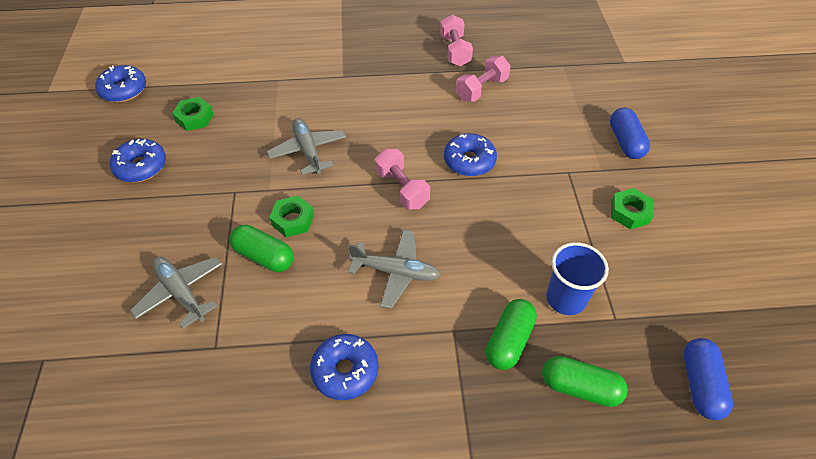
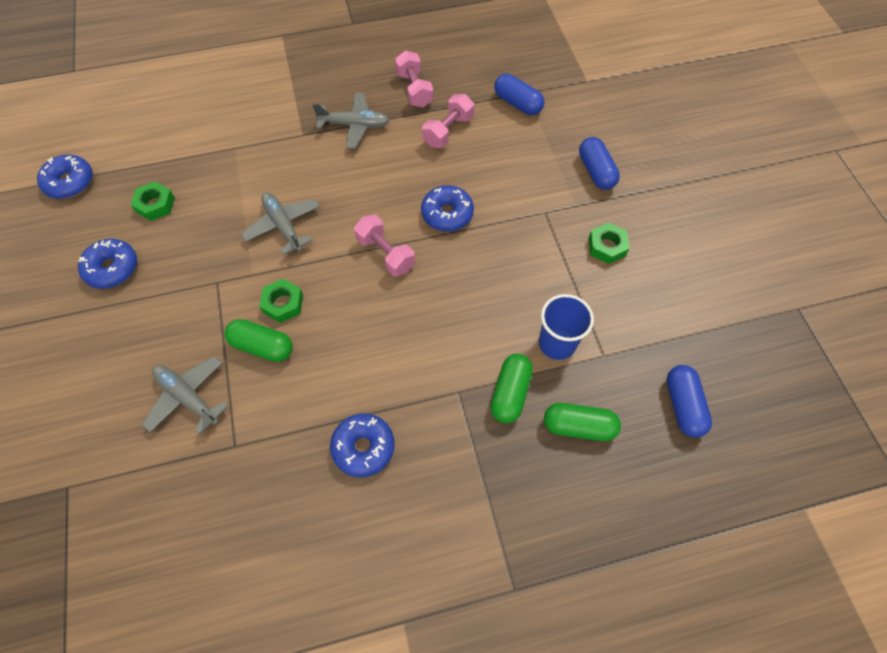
camera: 10 degrees left, 10 degrees up
(396, 272) = (394, 342): grey plane -> grey plane (354, 125)
(553, 73) = (517, 103): none -> blue capsule

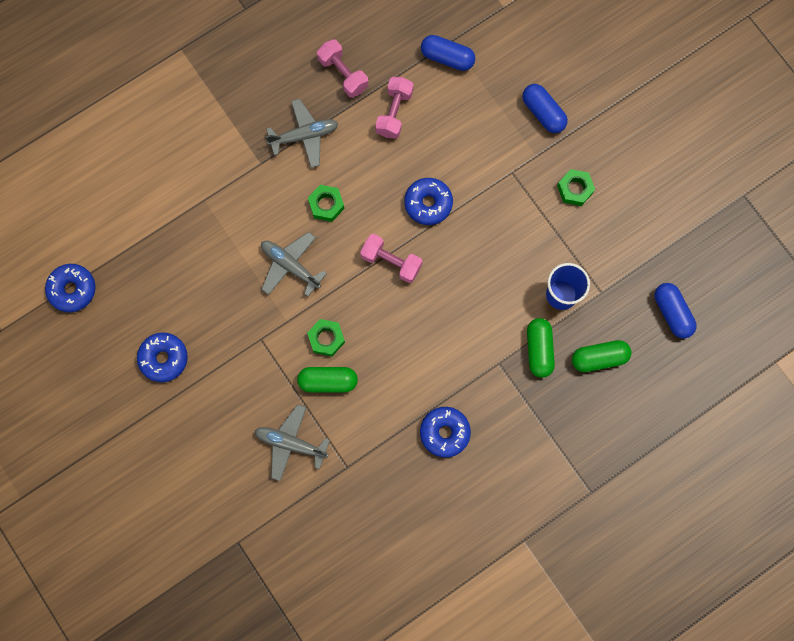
camera: 20 degrees left, 15 degrees up
(155, 205) = (165, 285): green nut -> green nut (326, 205)

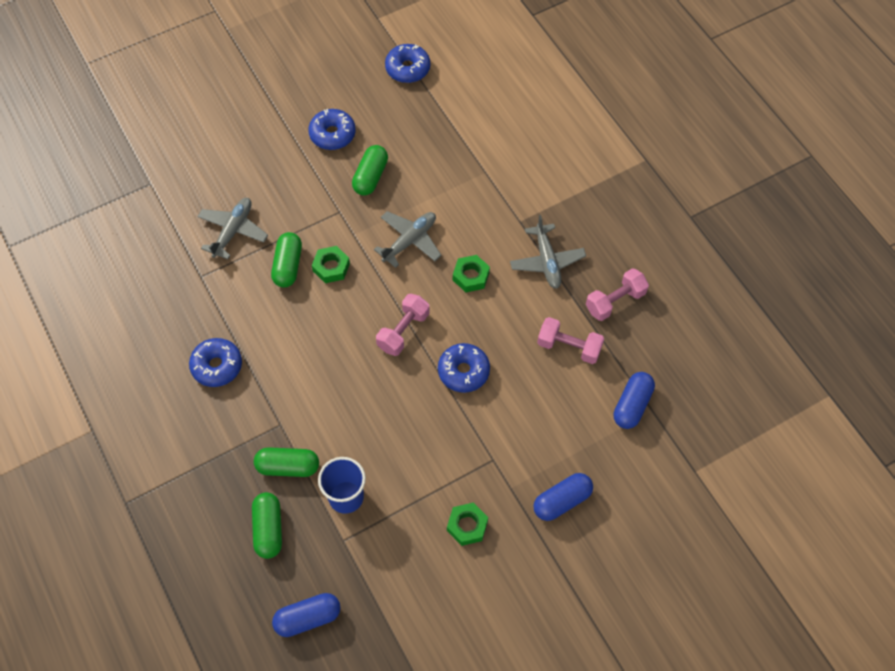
camera: 95 degrees right, 15 degrees down
(216, 312) = (370, 177): none -> green capsule

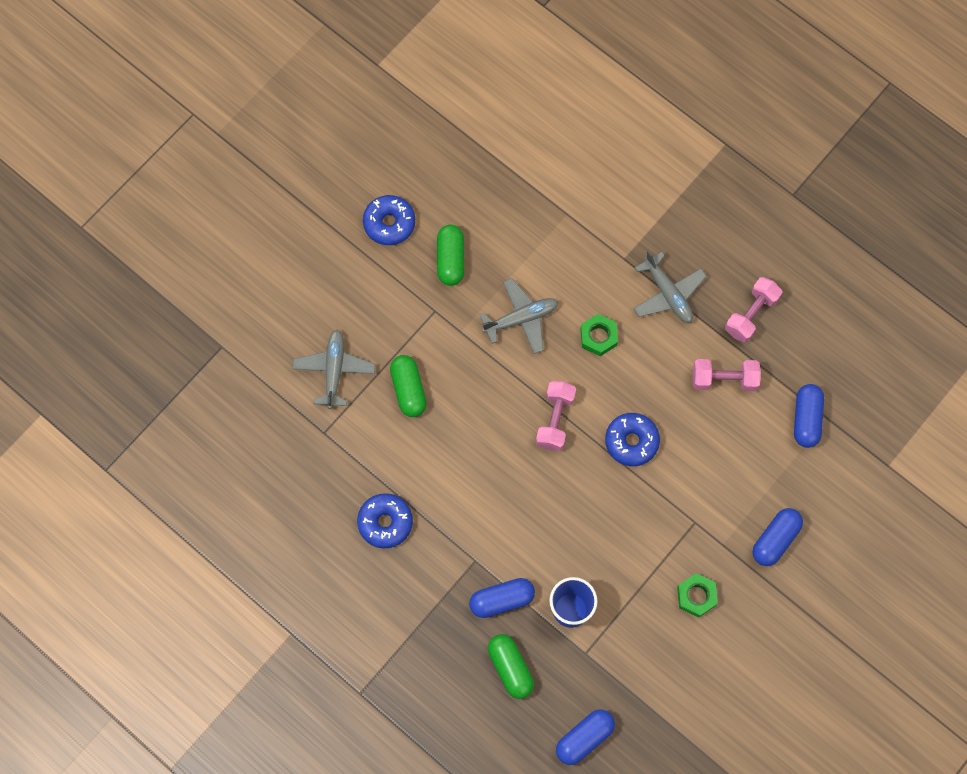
camera: 20 degrees left, 10 degrees up
(288, 466) = (501, 600): green capsule -> blue capsule
(331, 267) = (453, 376): green nut -> none
(407, 68) = (436, 117): blue donut -> none
(410, 241) = (521, 319): grey plane -> grey plane turned 45 degrees clockwise

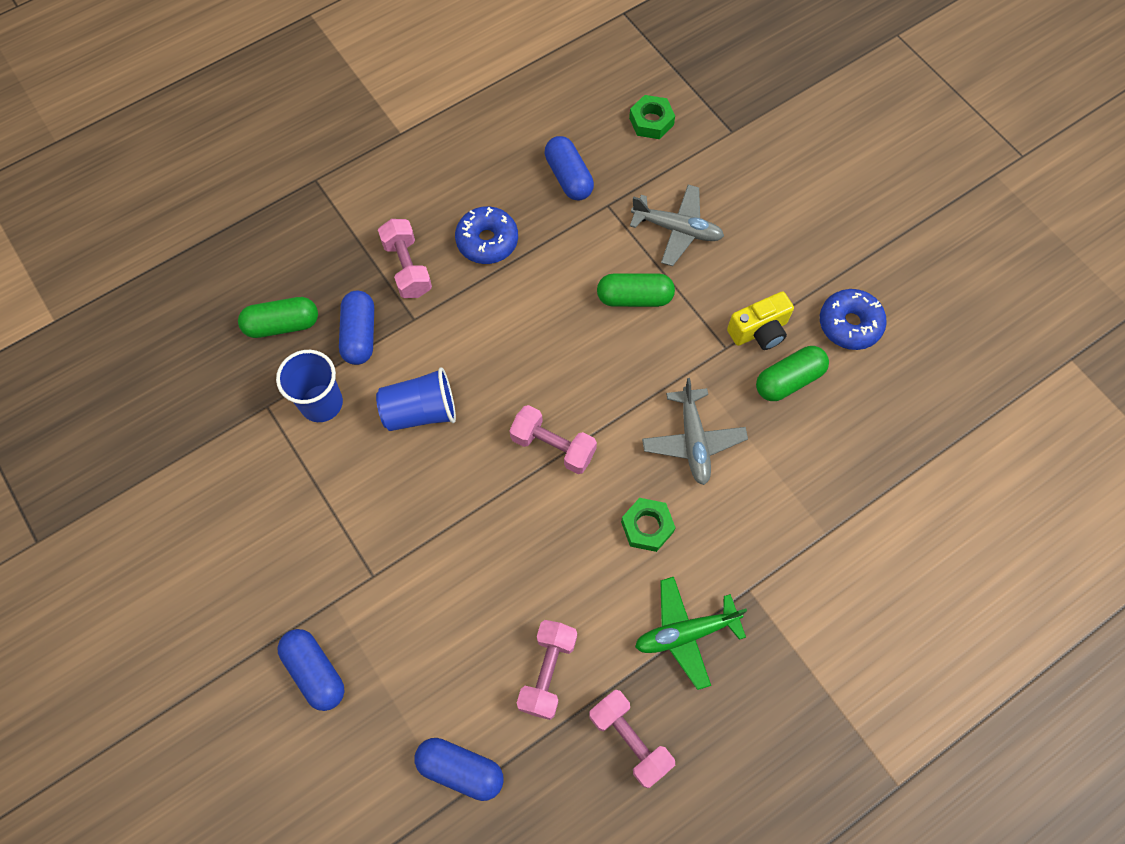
camera: 105 degrees right, 5 degrees down
(413, 288) = (759, 331): none -> yellow camera
(428, 581) = (407, 268): none -> pink dumbbell
(450, 259) = (789, 380): green capsule -> green capsule turned 45 degrees counterclockwise
(555, 529) = (420, 411): none -> blue cup
(584, 738) = (175, 380): blue capsule -> blue capsule (568, 177)
(631, 441) = (499, 528): blue donut -> none
(668, 294) = (685, 633): grey plane -> green plane
(696, 596) = (282, 550): green nut -> green nut (651, 121)

